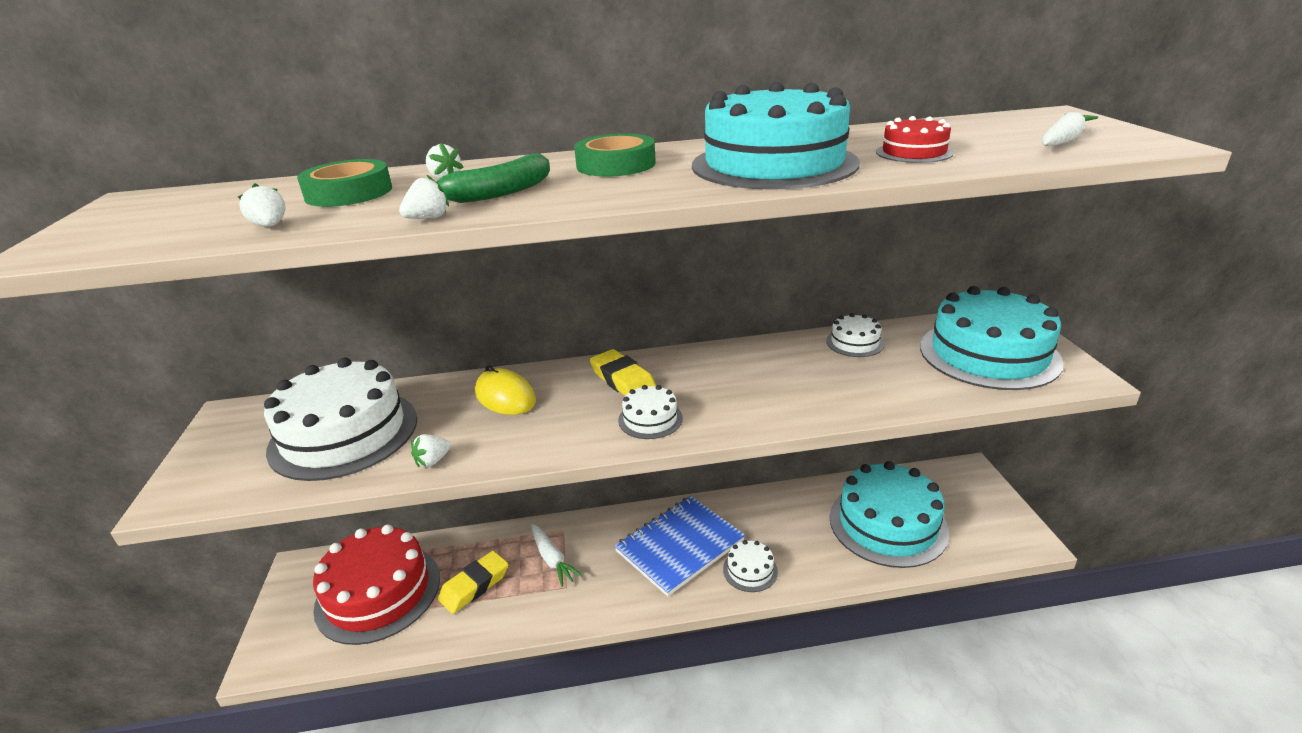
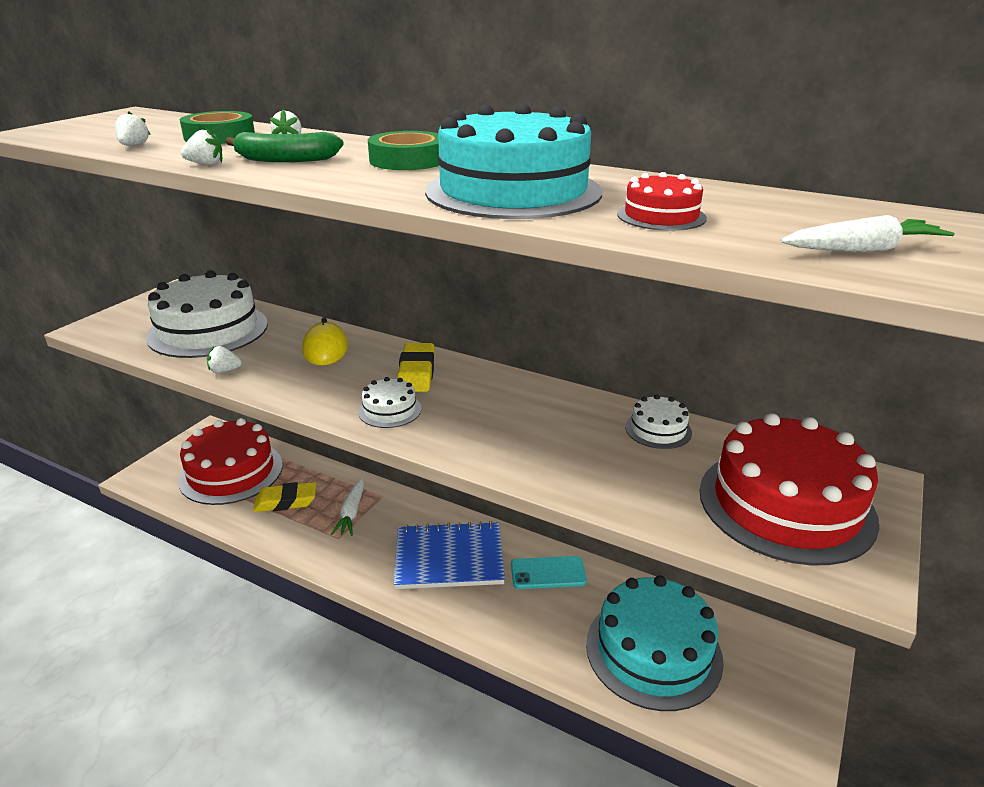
camera: 35 degrees right, 0 degrees up
(750, 570) = (480, 610): white cake -> none
(763, 513) = (548, 573): none -> turquoise phone
(989, 354) = (786, 504): turquoise cake -> red cake

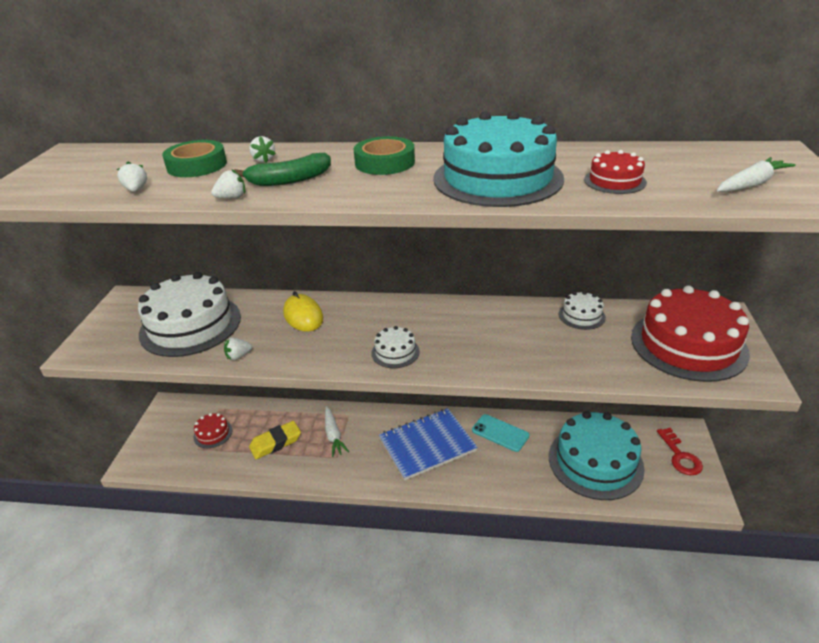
camera: 20 degrees left, 5 degrees up
(231, 472) = (213, 433): red cake -> red cake, size x0.45
(416, 373) = (389, 317): yellow eraser -> none
(548, 573) = (500, 433): turquoise phone -> turquoise phone turned 60 degrees clockwise
(785, 686) = (680, 456): none -> red key

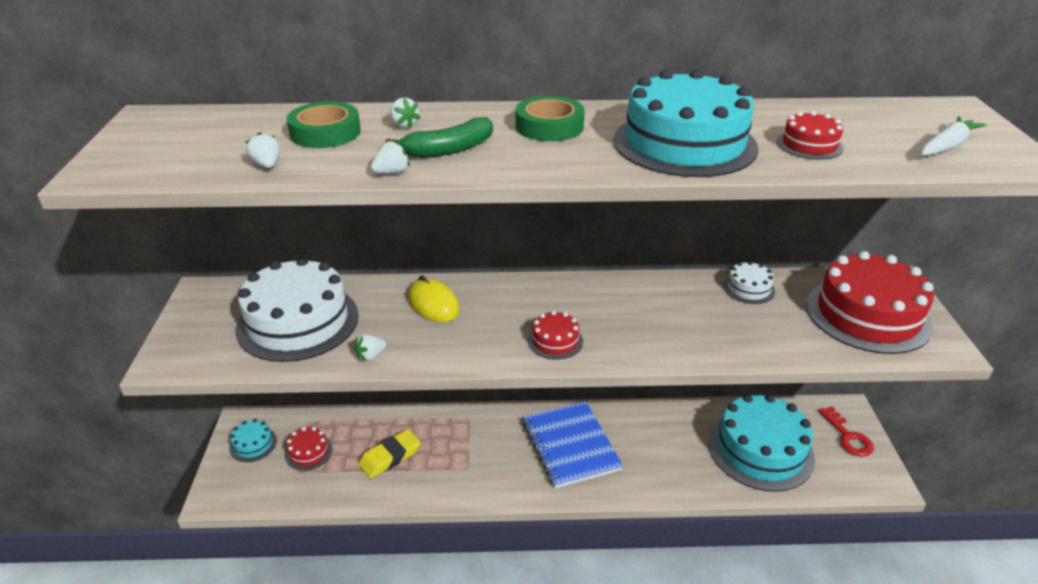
camera: 10 degrees left, 0 degrees up
(172, 424) = (253, 444): none -> turquoise cake
(333, 435) = (458, 443): white carrot -> none
(395, 352) = (555, 341): white cake -> red cake
(427, 445) = (570, 446): blue notebook -> blue notebook turned 75 degrees counterclockwise
(500, 433) = (650, 426): turquoise phone -> none

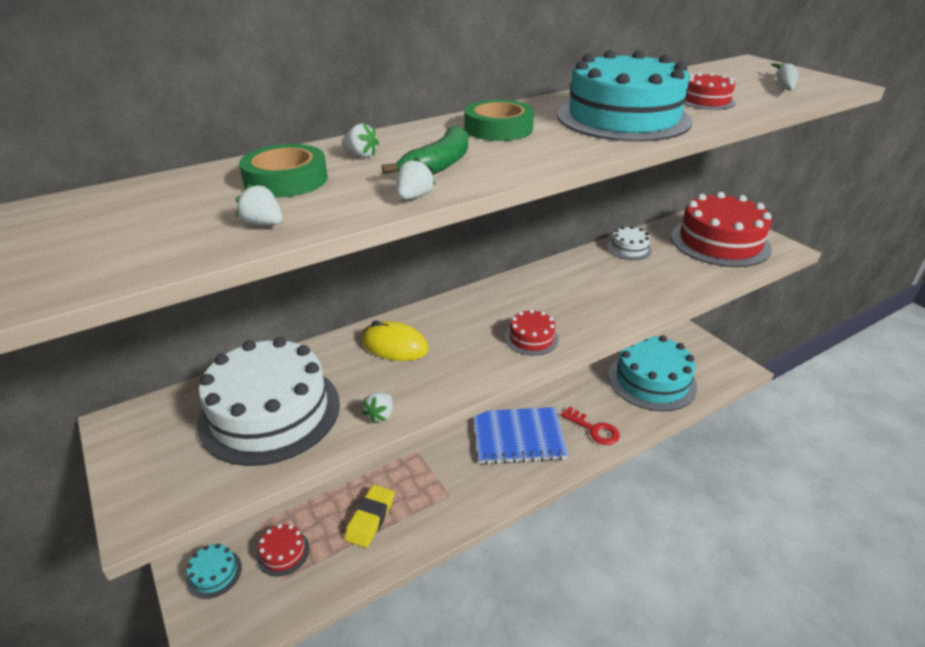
camera: 30 degrees left, 0 degrees up
(570, 446) = (518, 437): blue notebook -> blue notebook turned 45 degrees counterclockwise
(847, 436) = (695, 348): red key -> red key (594, 429)

